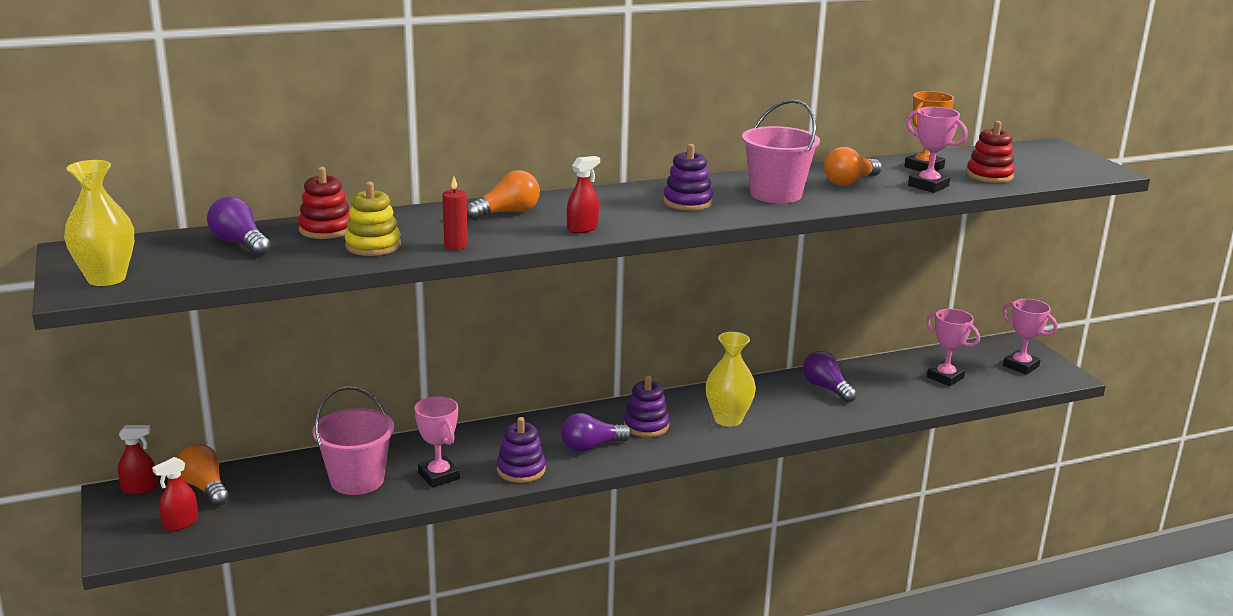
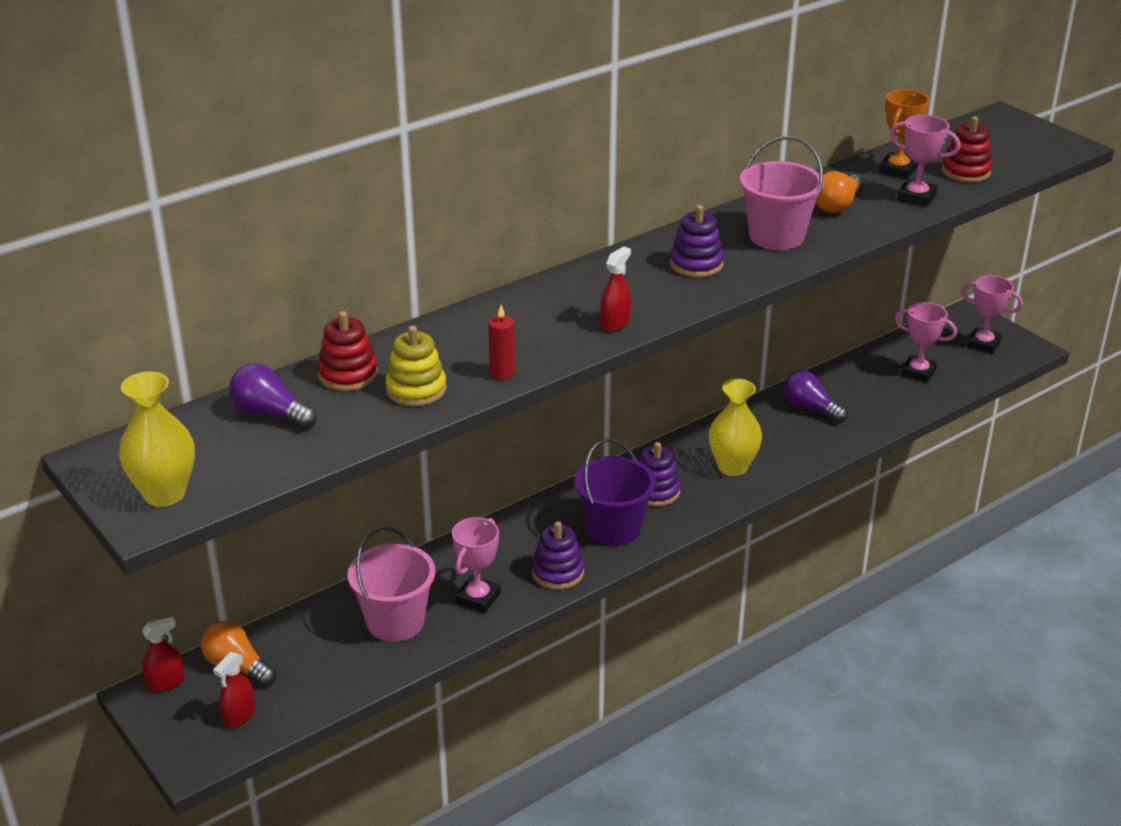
camera: 15 degrees left, 10 degrees up
(439, 476) = (478, 598): pink trophy -> pink trophy turned 75 degrees clockwise
(507, 213) = (522, 314): orange light bulb -> none
(591, 446) = (613, 529): purple light bulb -> purple bucket

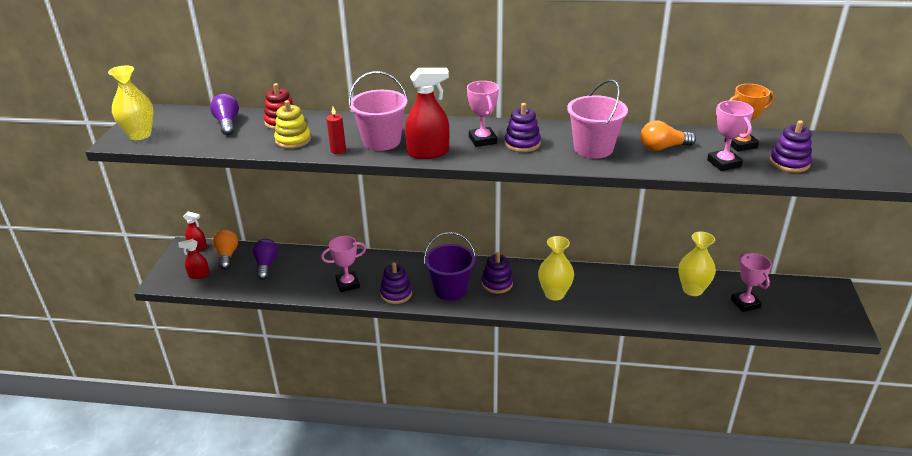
camera: 45 degrees right, 0 degrees up
(395, 622) = (303, 273): pink bucket -> pink bucket (381, 141)
(615, 323) = (428, 152): red spray bottle -> red spray bottle, size x1.72
(810, 408) = (645, 288): purple light bulb -> purple light bulb (266, 265)
(855, 384) = (692, 290): none -> yellow vase
(966, 172) = (789, 163): red stacking toy -> purple stacking toy
(983, 344) = (818, 310): pink trophy -> pink trophy (482, 140)

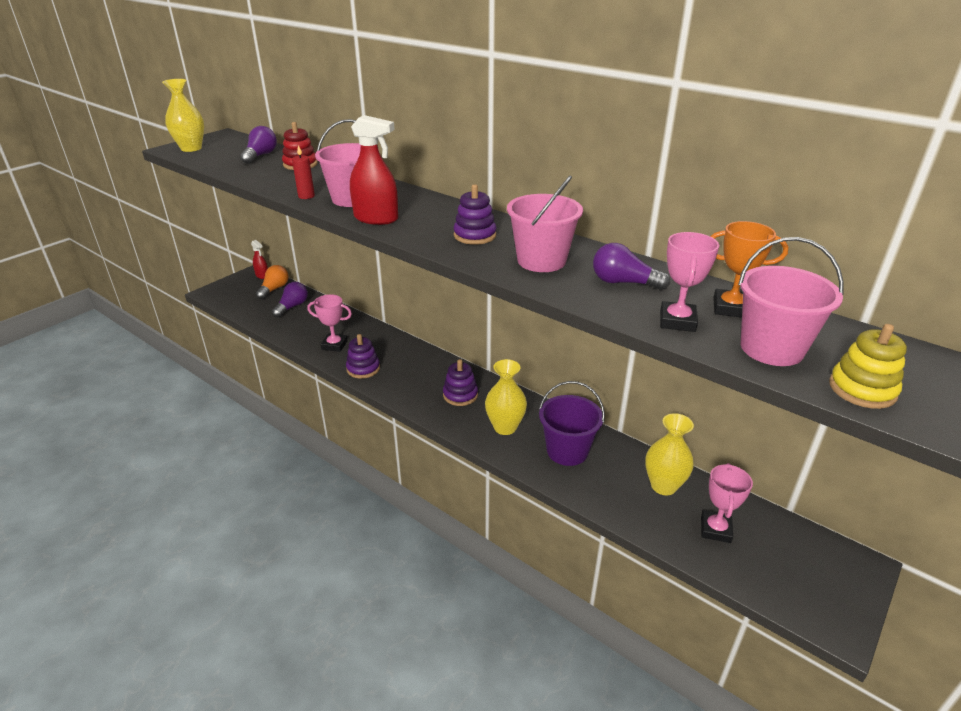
camera: 30 degrees right, 0 degrees up
(199, 275) = (239, 297): red spray bottle -> none
(293, 140) = (286, 179): yellow stacking toy -> yellow stacking toy (862, 389)
(450, 289) = (413, 383): purple bucket -> purple bucket (567, 451)
(482, 140) = (441, 222): pink trophy -> none
(663, 147) = (623, 282): orange light bulb -> purple light bulb
(789, 163) = (771, 348): purple stacking toy -> pink bucket

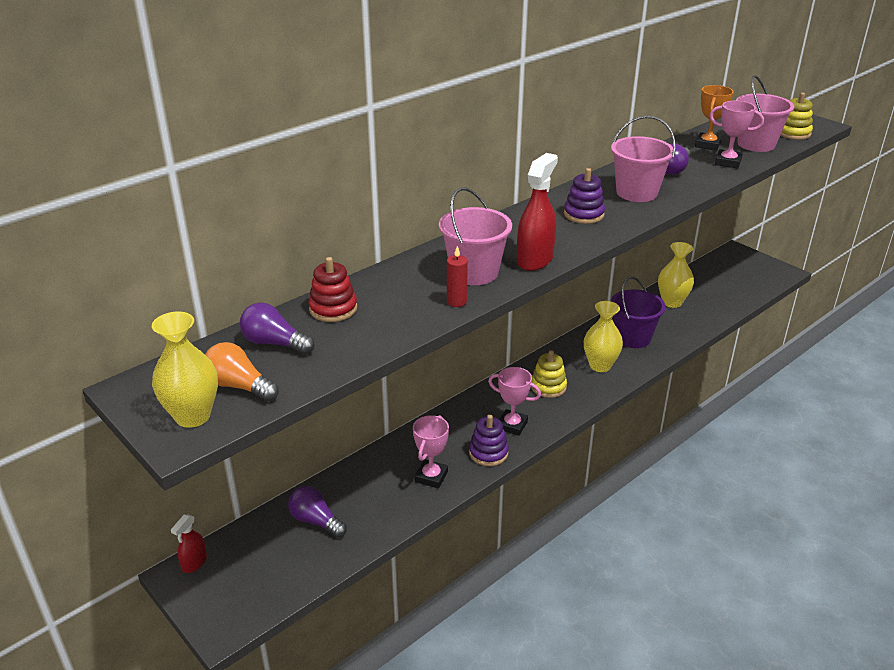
camera: 80 degrees left, 0 degrees up
(262, 275) = (194, 563): red spray bottle -> red spray bottle turned 150 degrees clockwise
(274, 289) = (250, 544): orange light bulb -> orange light bulb (239, 386)
(460, 395) = (548, 387): purple stacking toy -> yellow stacking toy
(715, 529) = (713, 292): pink trophy -> pink trophy (512, 425)

